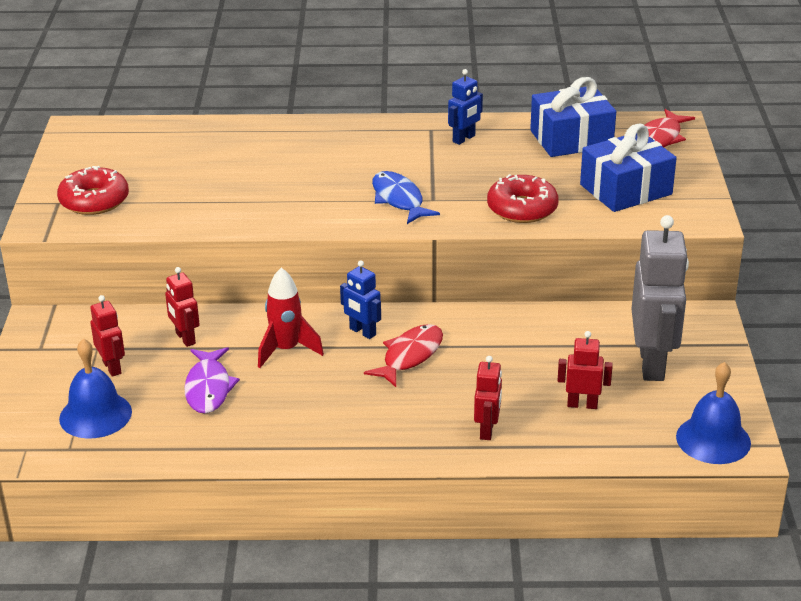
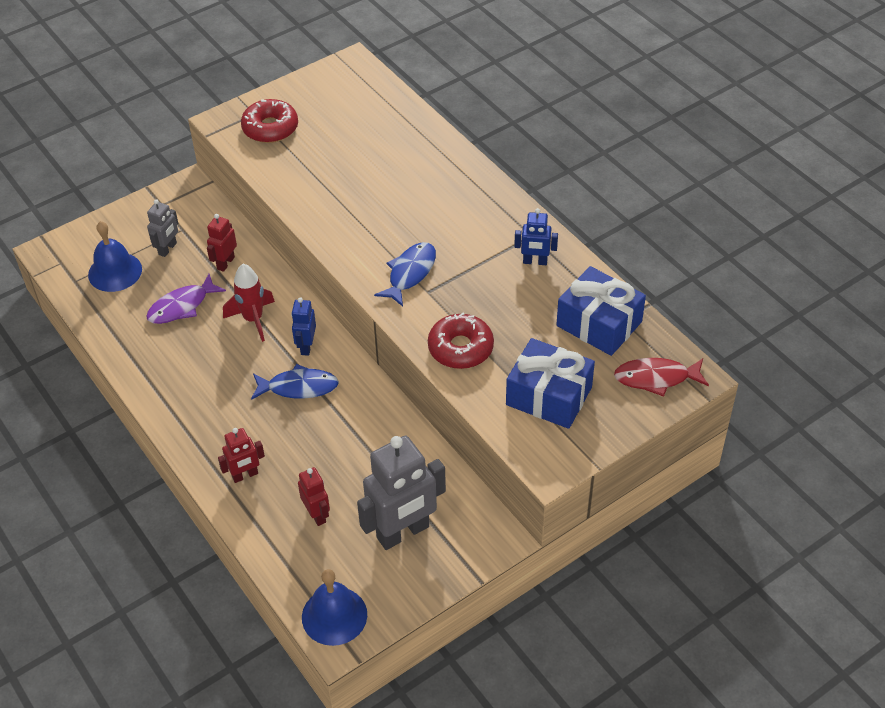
camera: 55 degrees right, 15 degrees up
(112, 367) = (168, 249): red robot -> grey robot
(410, 356) = (298, 387): red fish -> blue fish

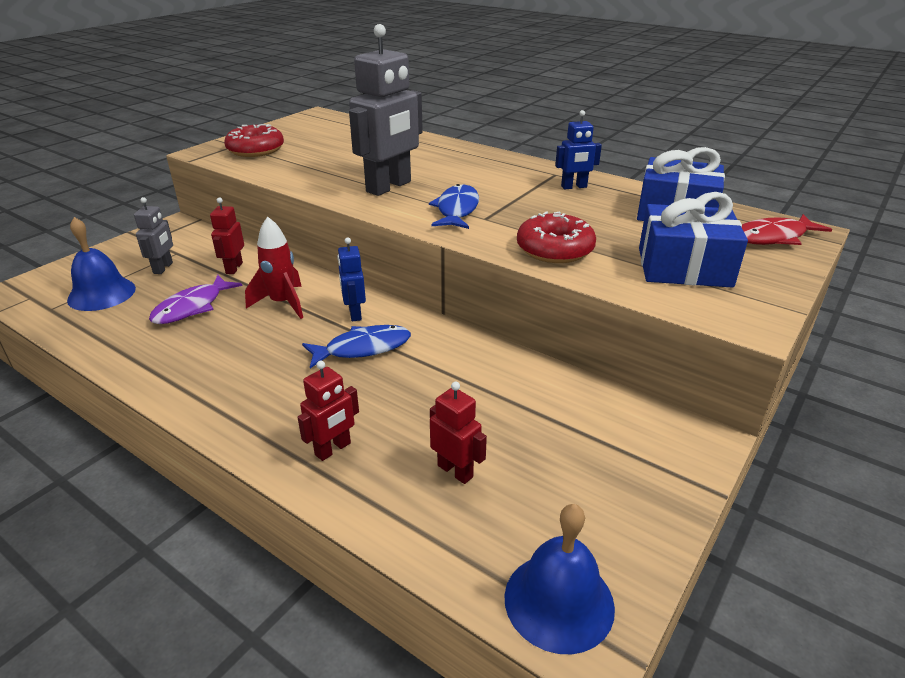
camera: 20 degrees left, 15 degrees down
(403, 533) = (582, 464): grey robot -> grey robot (389, 187)

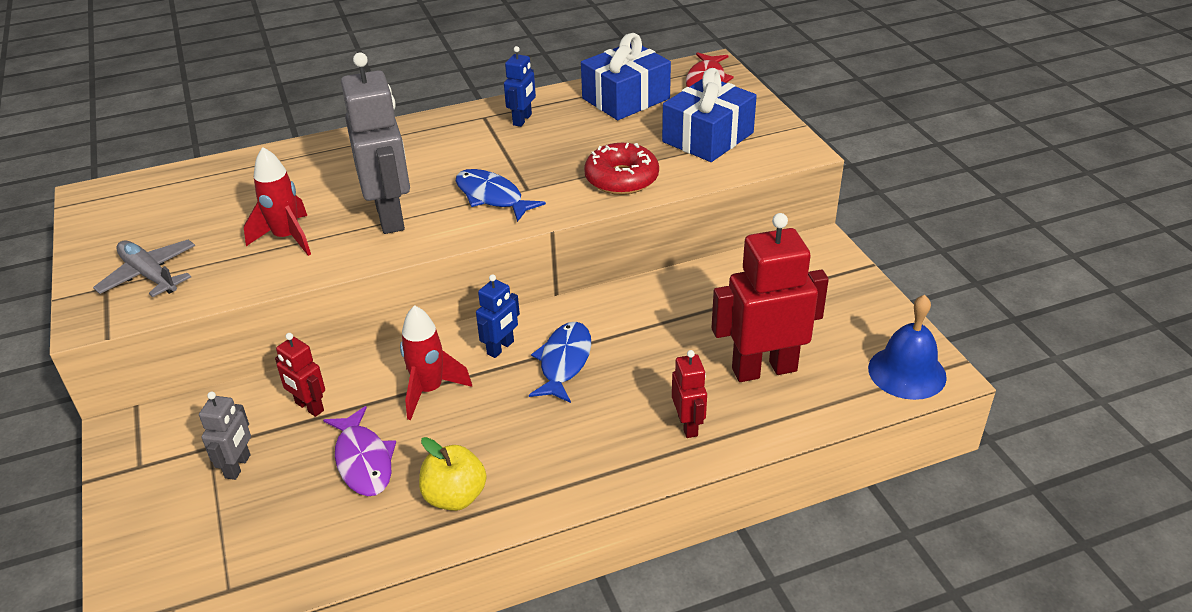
camera: 55 degrees left, 5 degrees up
(101, 294) = (243, 534): blue bell -> none
(163, 268) = (238, 466): grey robot -> grey robot turned 60 degrees clockwise
(173, 358) = (455, 497): none -> yellow apple
(256, 150) = (149, 275): red donut -> grey plane
(329, 168) = (287, 238): none -> red rocket
(354, 313) = (501, 348): blue robot -> blue robot turned 75 degrees counterclockwise
(455, 471) = (764, 369): red robot -> red robot, size x1.97

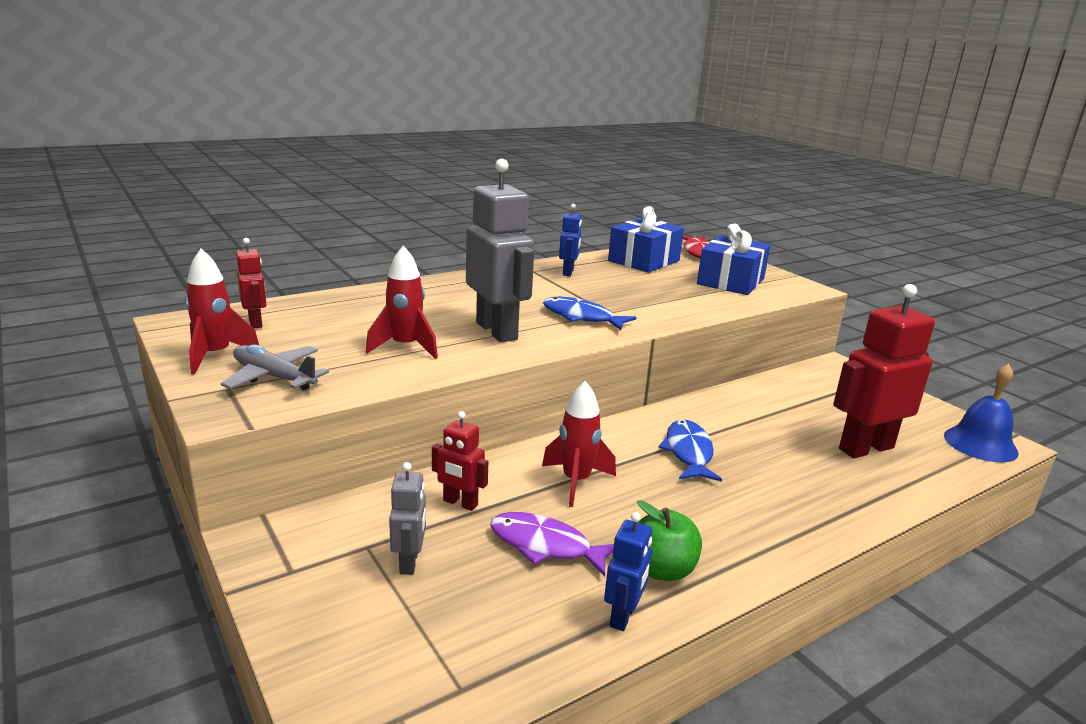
camera: 15 degrees left, 15 degrees down
(109, 244) = (216, 356): none -> red rocket
(363, 461) = (545, 546): purple fish -> purple fish turned 150 degrees clockwise
(455, 497) = (662, 570): yellow apple -> green apple
(501, 348) = (622, 445): blue robot -> blue robot (623, 616)
(621, 179) = (684, 305): red donut -> none
(688, 425) = (837, 493): red robot -> red robot (256, 323)

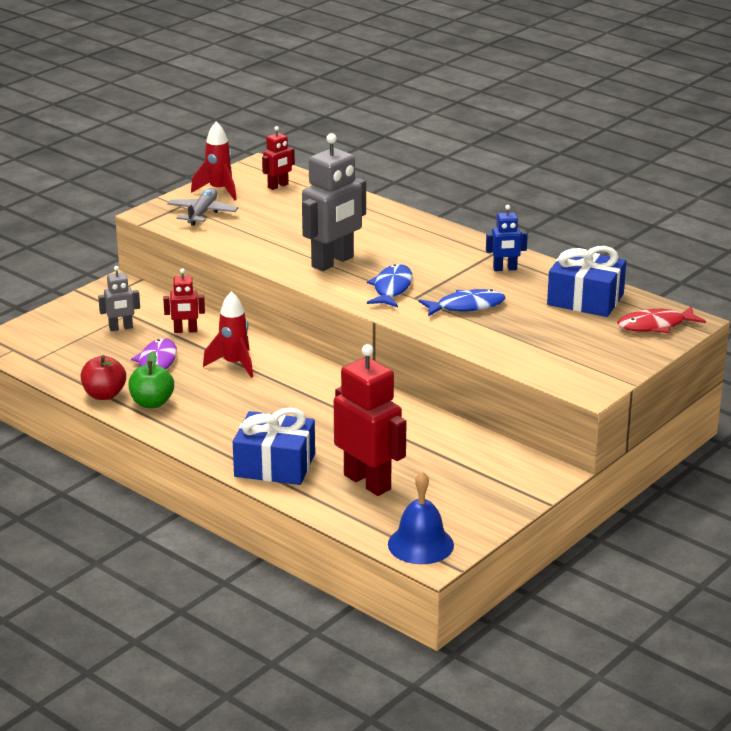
camera: 75 degrees right, 5 degrees up
(405, 347) = (277, 238): red rocket -> none
(460, 503) = (185, 331): red robot -> red robot turned 105 degrees counterclockwise
(623, 616) = (104, 395): blue robot -> red apple
(688, 452) = (304, 402): blue fish -> blue fish (466, 306)
(730, 282) = (564, 347): blue gift -> blue gift (275, 465)

